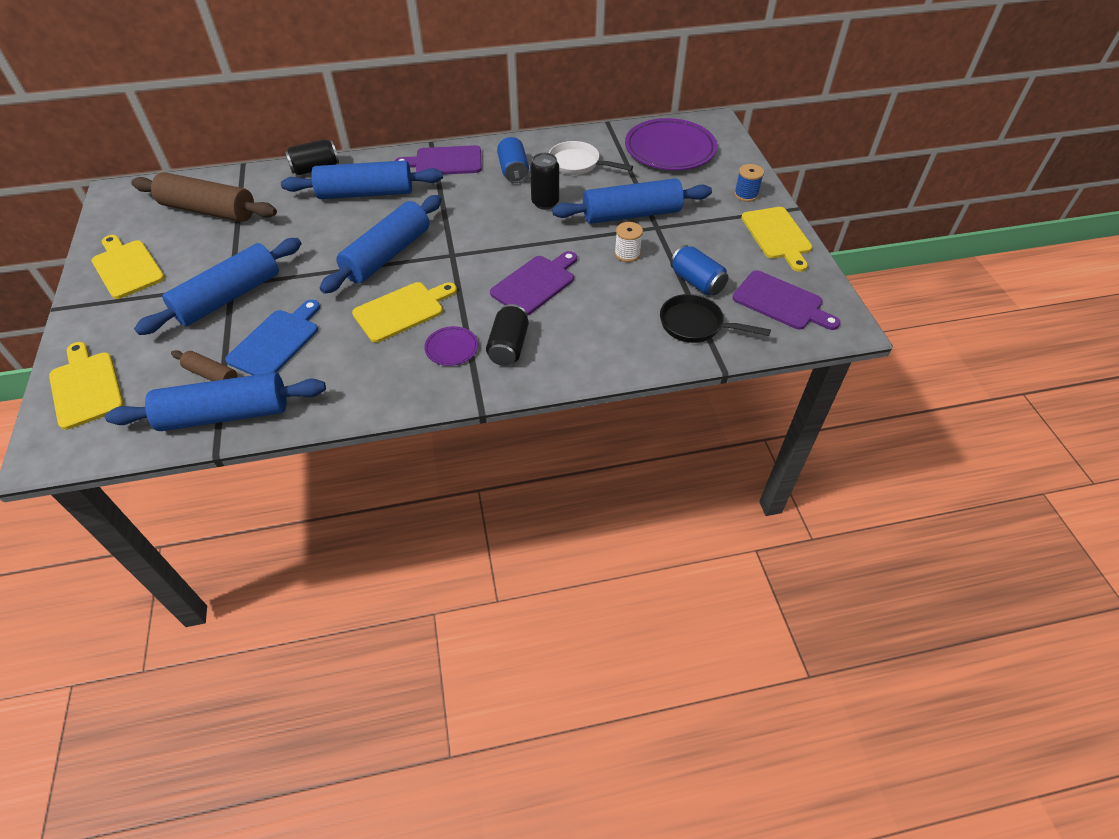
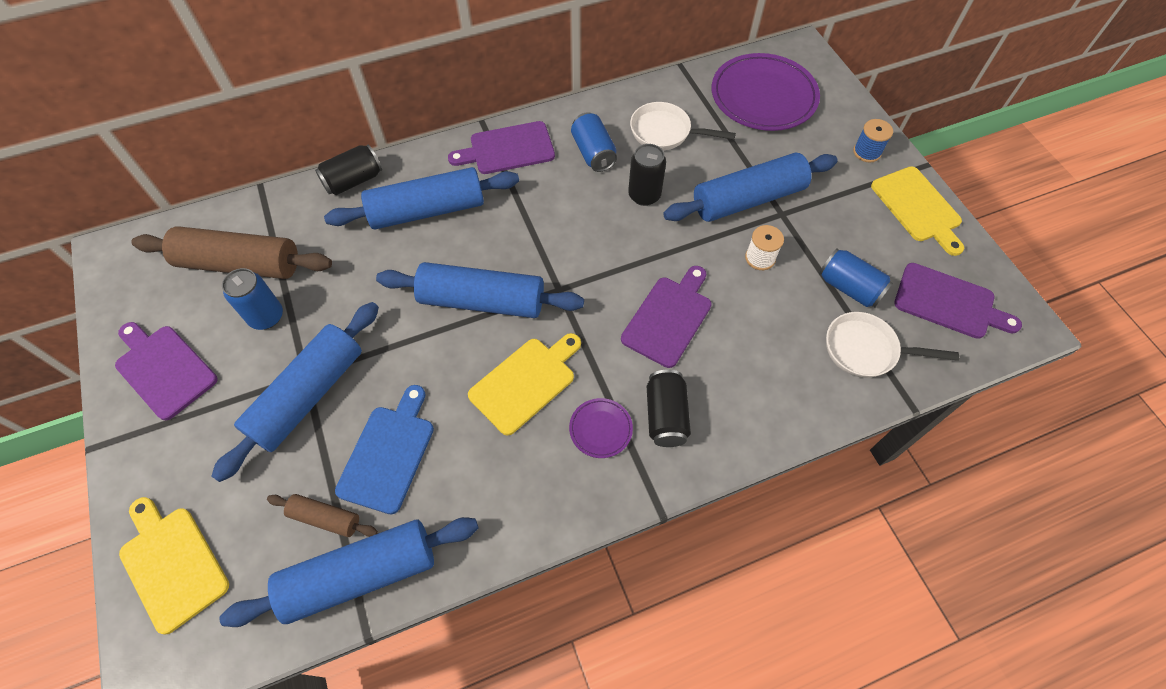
camera: 10 degrees left, 10 degrees up
(127, 267) = (164, 369): yellow cutting board -> purple cutting board
(216, 245) = (266, 317): none -> blue can
(387, 255) = (482, 301): blue rolling pin -> blue rolling pin turned 75 degrees clockwise
(696, 325) = (866, 350): black pan -> white pan

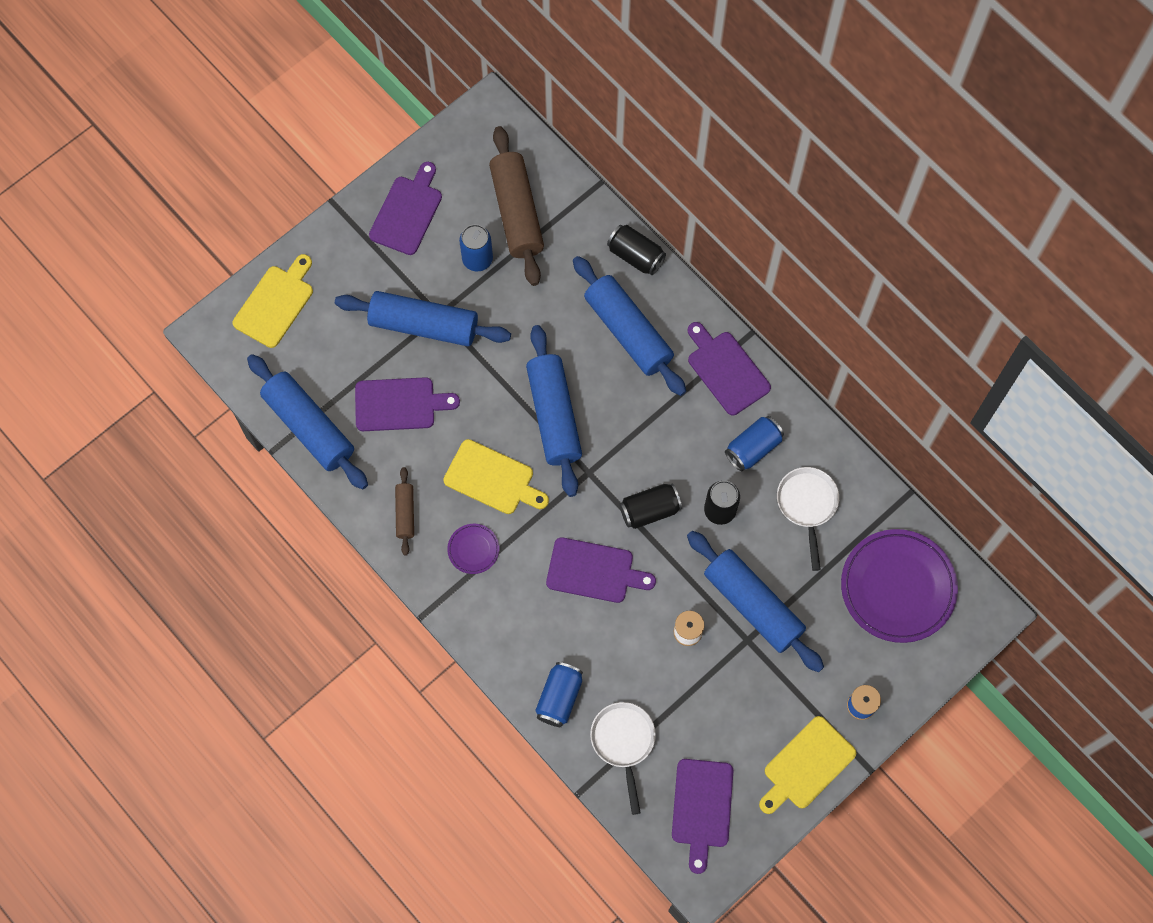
camera: 70 degrees right, 10 degrees up
(325, 518) = (338, 384): brown rolling pin -> brown rolling pin (405, 513)
(388, 453) = (399, 404): blue cutting board -> purple cutting board
(665, 416) = (502, 595): black can -> black can (649, 510)
(849, 288) = (684, 717): blue can -> blue can (559, 697)

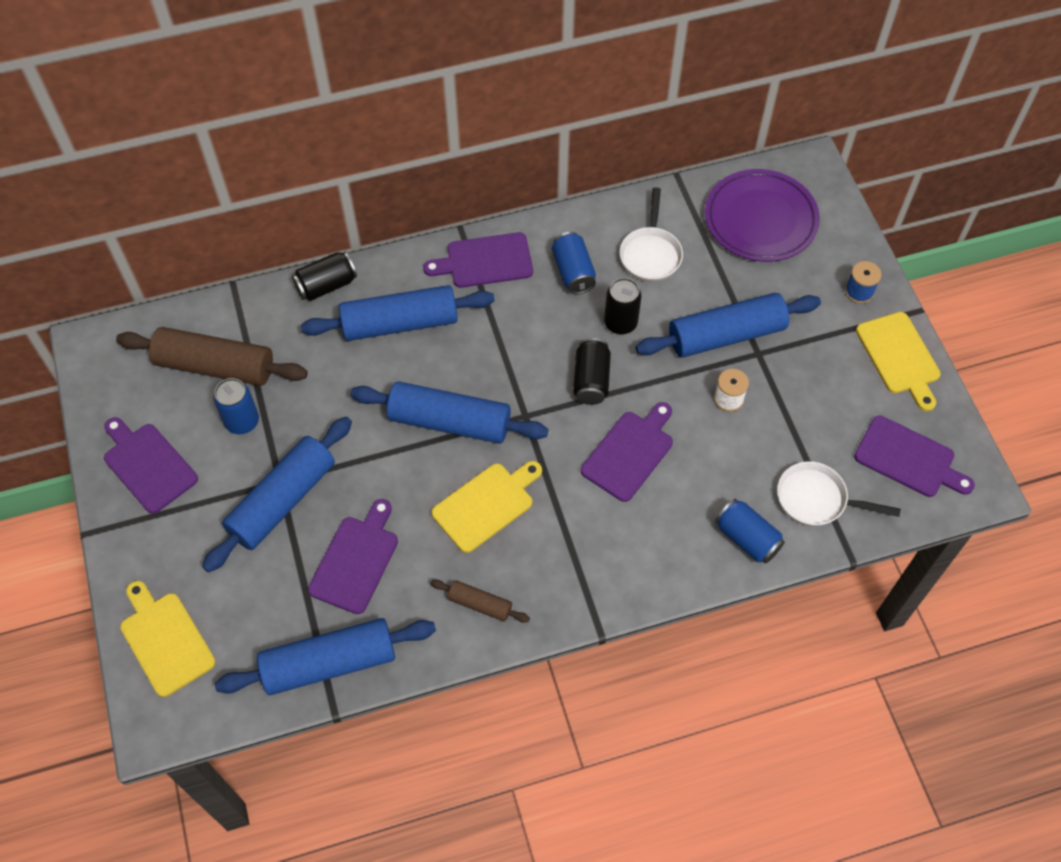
camera: 65 degrees left, 10 degrees down
(473, 549) = (553, 554): purple plate -> none
(807, 505) = (650, 254): white pan -> white pan turned 105 degrees counterclockwise

